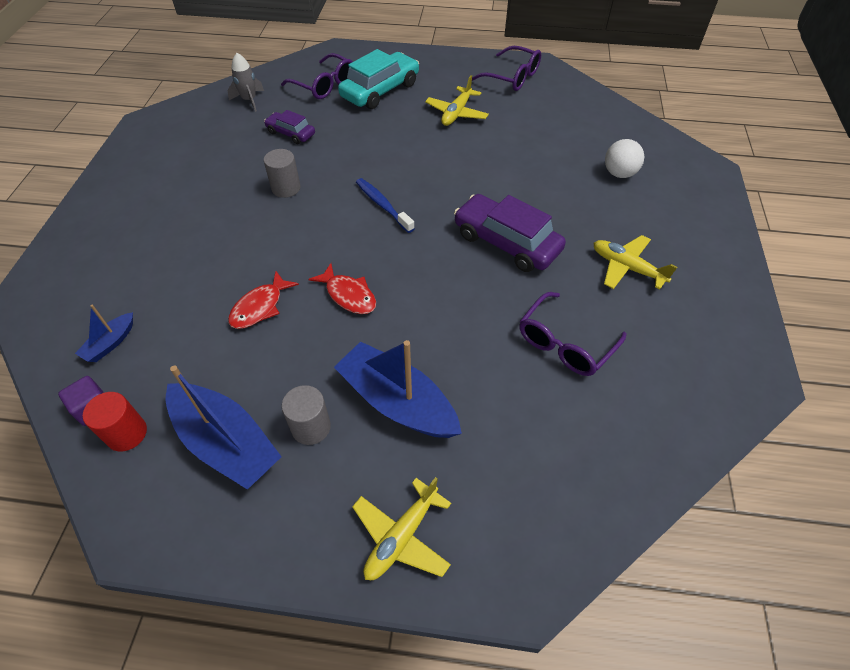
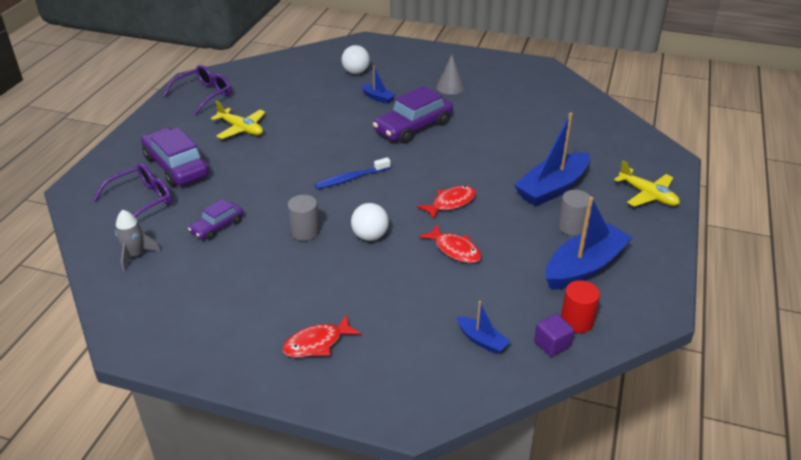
camera: 80 degrees left, 15 degrees down
(127, 223) = (317, 343): none -> red fish
(281, 235) = (370, 236): none -> white ball
(380, 90) = (176, 166): turquoise car -> purple car
(565, 201) = (377, 97): none -> blue boat
(565, 344) = (511, 119): purple glasses -> none
(627, 267) = (450, 87): yellow plane -> grey cone

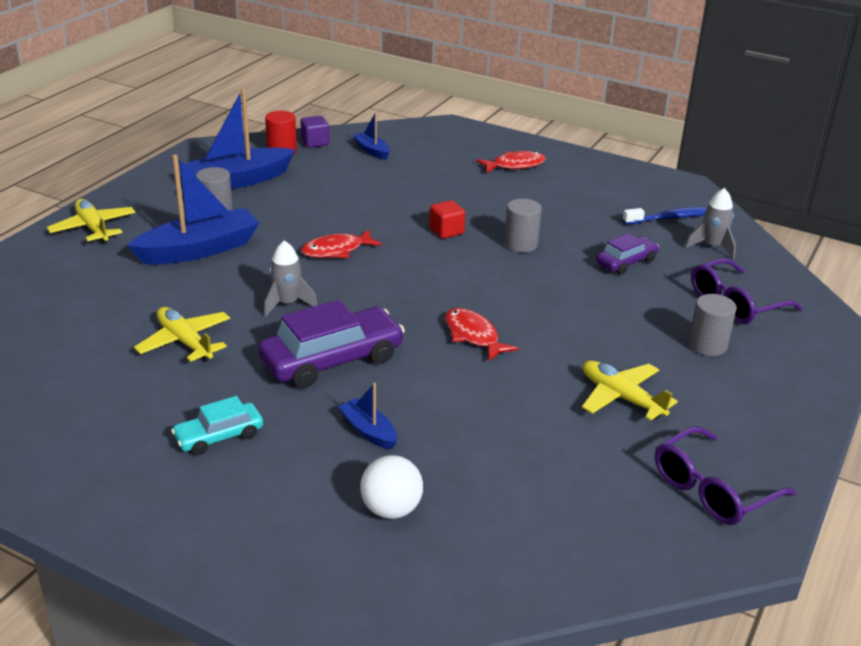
camera: 170 degrees left, 5 degrees down
(176, 166) = (707, 345): purple car -> grey cylinder
(350, 178) = (454, 295): blue toothbrush -> blue toothbrush (671, 218)
(370, 236) = (446, 231): white ball -> red cube
(450, 87) = (219, 436): grey cone -> turquoise car
(455, 249) = (358, 209): red fish -> red fish (473, 336)
(460, 156) = (287, 304): none -> grey rocket
(505, 126) = (185, 342): none -> yellow plane

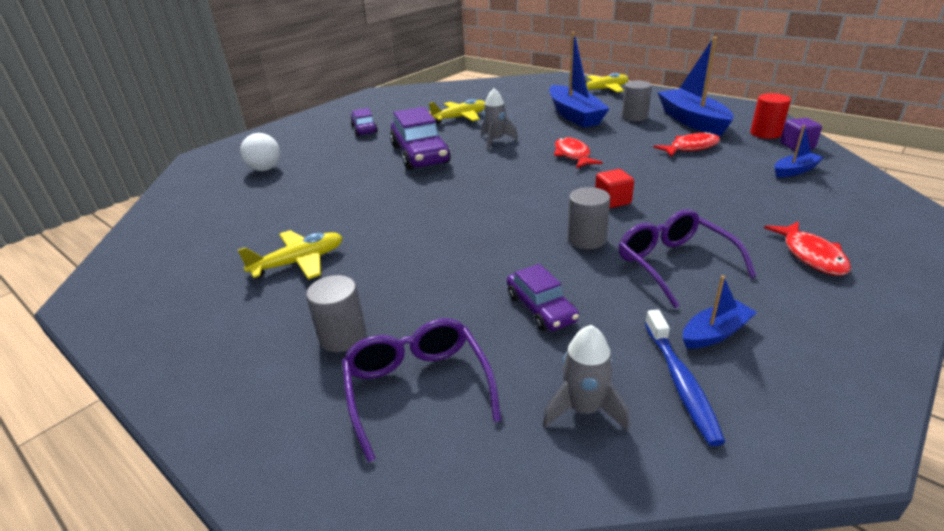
camera: 105 degrees right, 0 degrees up
(219, 436) = (364, 129): turquoise car -> purple car
(369, 431) = (338, 164): blue boat -> blue boat (715, 333)
(473, 336) = (426, 203): red fish -> red fish (690, 147)
(712, 490) = (155, 288): purple glasses -> purple glasses (673, 264)

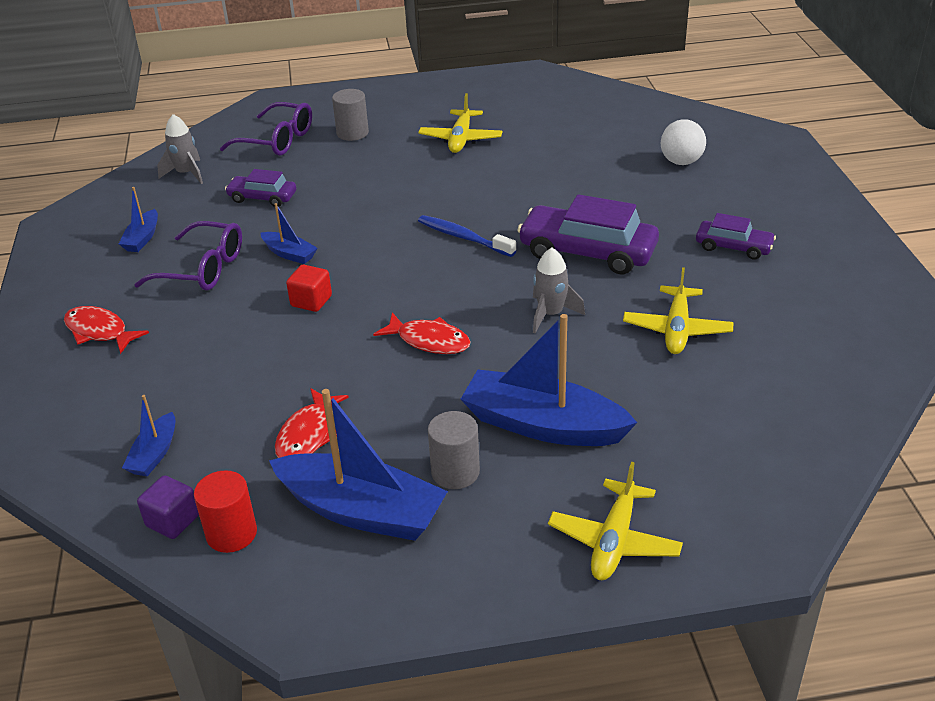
camera: 130 degrees right, 5 degrees up
(586, 239) = (289, 254): grey cylinder -> blue boat
(681, 383) = (146, 206): blue toothbrush -> blue toothbrush (463, 237)

